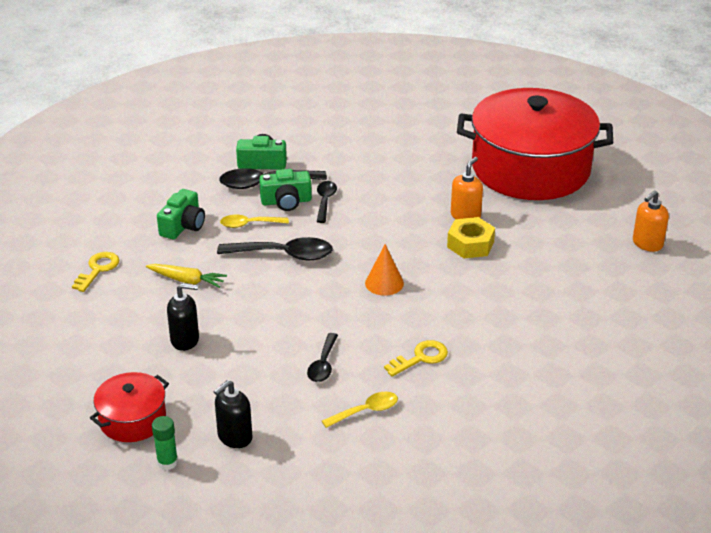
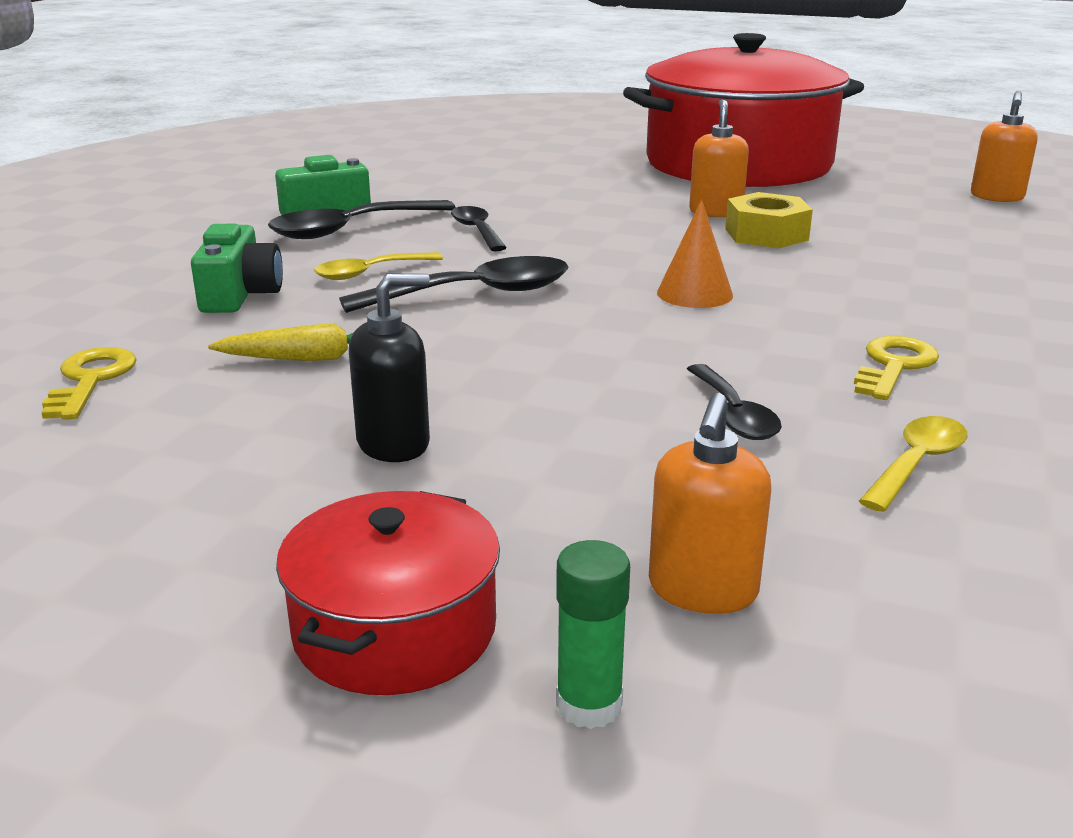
camera: 25 degrees left, 10 degrees down
(234, 437) = (702, 590): black soap dispenser -> orange soap dispenser
(286, 201) = (410, 240): green camera -> none

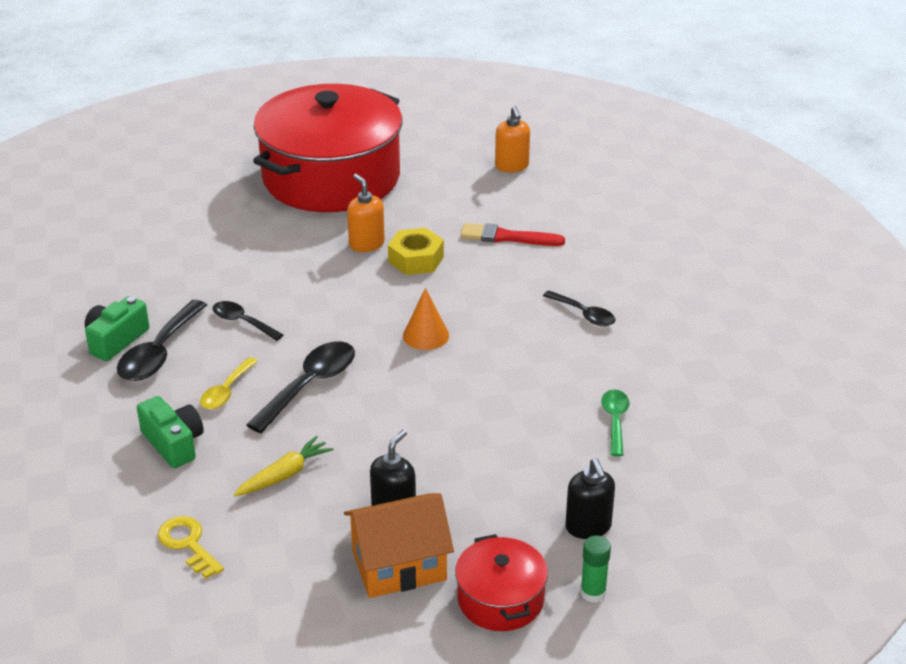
camera: 35 degrees left, 10 degrees up
(303, 509) = (399, 565): none -> orange house
(702, 590) = (588, 527): orange soap dispenser -> black soap dispenser
(733, 414) = (521, 423): black spoon -> black spoon (583, 314)
(894, 366) = (563, 356): yellow key -> none
(916, 464) = (615, 421): yellow spoon -> green spoon
(925, 244) = (507, 237): none -> red brush

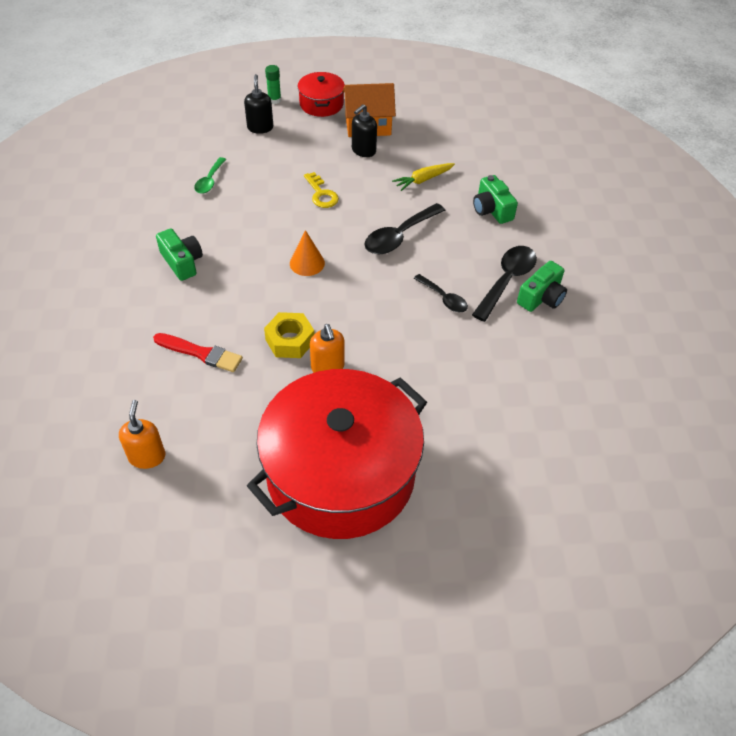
camera: 170 degrees left, 15 degrees up
(188, 544) = (480, 152): yellow key -> yellow key (321, 194)
(226, 391) = (457, 241): yellow spoon -> none
(583, 314) = (182, 262): black spoon -> green camera

